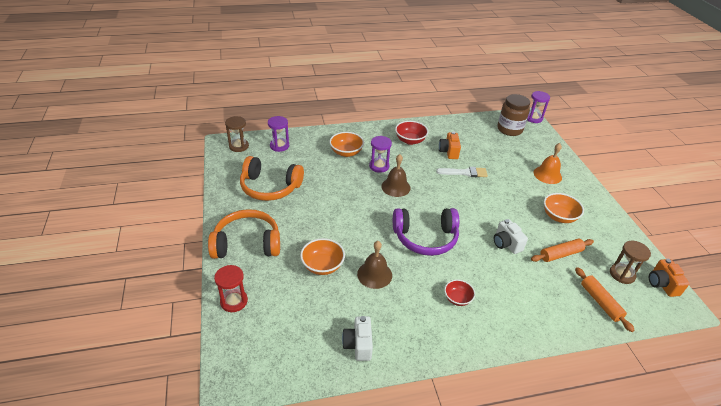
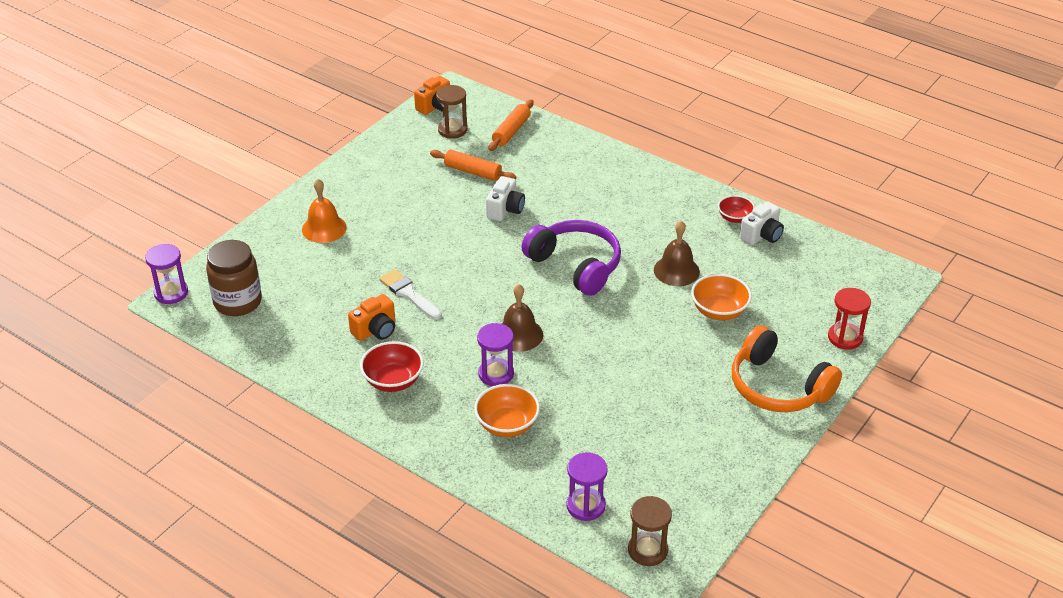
camera: 130 degrees left, 0 degrees up
(270, 187) = (676, 442): orange headphones -> none
(457, 299) = (627, 207): red bowl -> red bowl (735, 218)
(559, 217) = (406, 192): orange bowl -> none

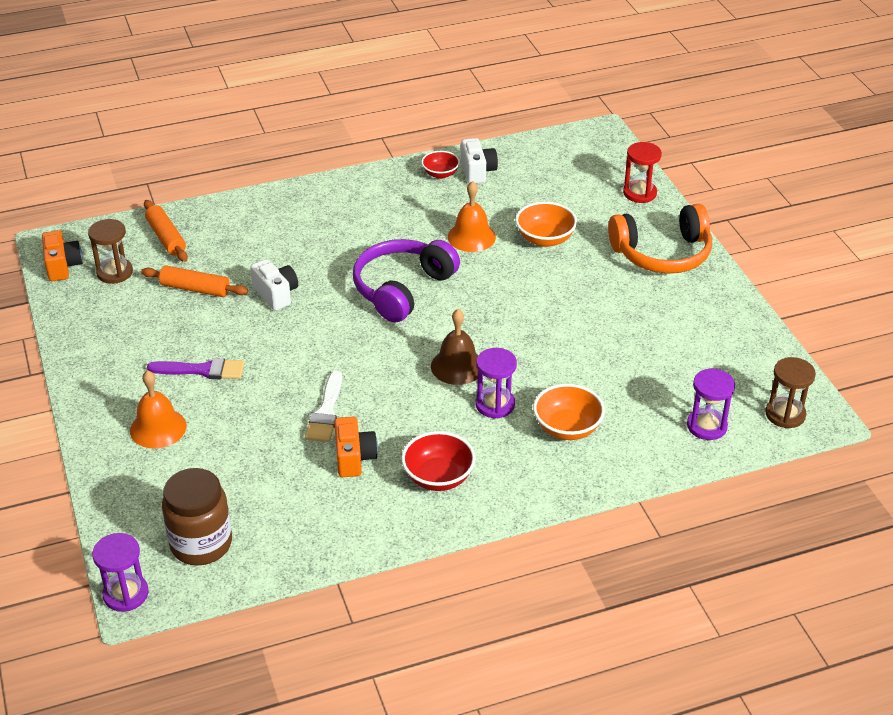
camera: 55 degrees left, 0 degrees up
(395, 217) = (202, 370): none -> purple brush
(409, 294) = (326, 411): white brush -> white brush turned 75 degrees counterclockwise
(473, 171) = (195, 289): orange rolling pin -> orange rolling pin turned 45 degrees clockwise
(576, 265) = (402, 289): purple headphones -> purple headphones turned 45 degrees counterclockwise
(676, 270) = (471, 237): brown bell -> orange bell

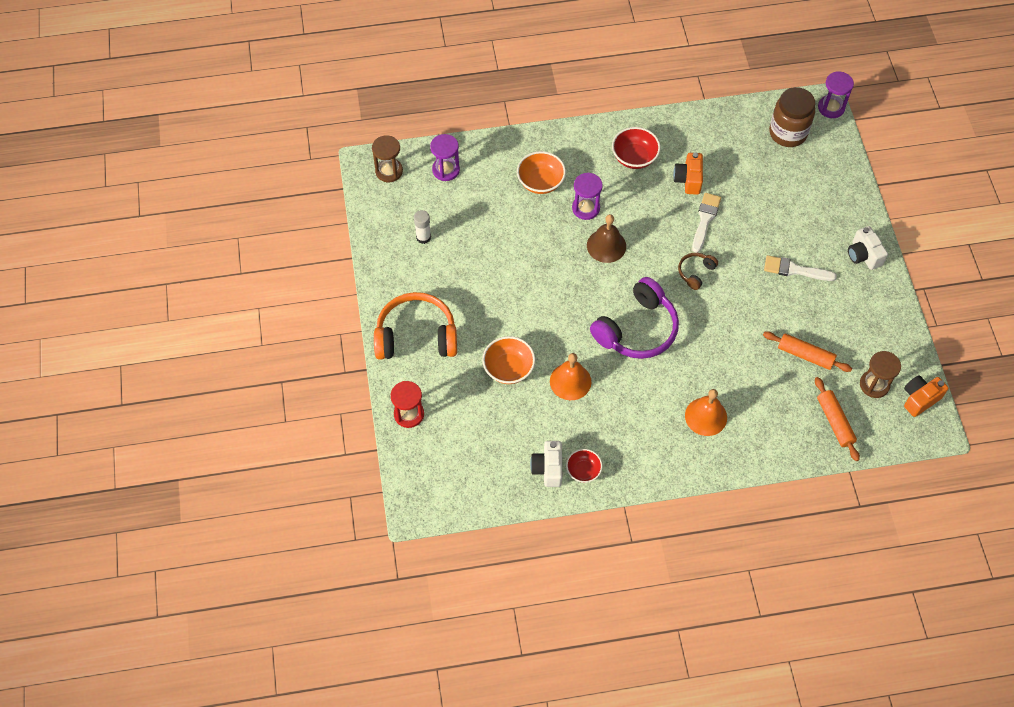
camera: 170 degrees left, 20 degrees up
(63, 266) = (919, 399): orange camera -> orange camera turned 60 degrees clockwise
(158, 428) = (823, 223): orange bell -> orange bell (706, 416)
(202, 370) = (795, 270): purple brush -> white brush
(276, 294) = (739, 339): white camera -> white camera (863, 255)
(335, 352) = (695, 272): none -> brown headphones
(700, 346) = (423, 237): none -> white glue stick

